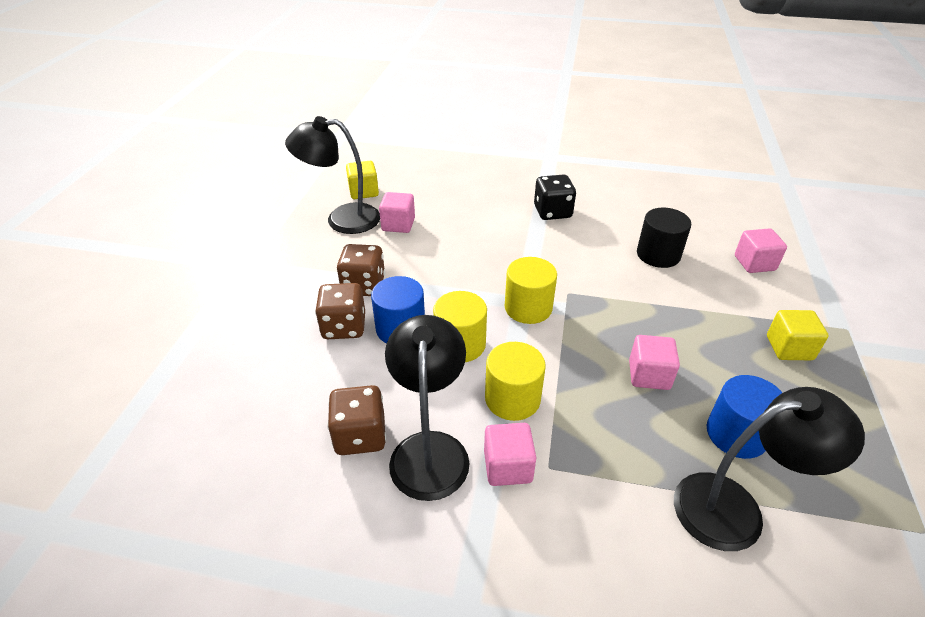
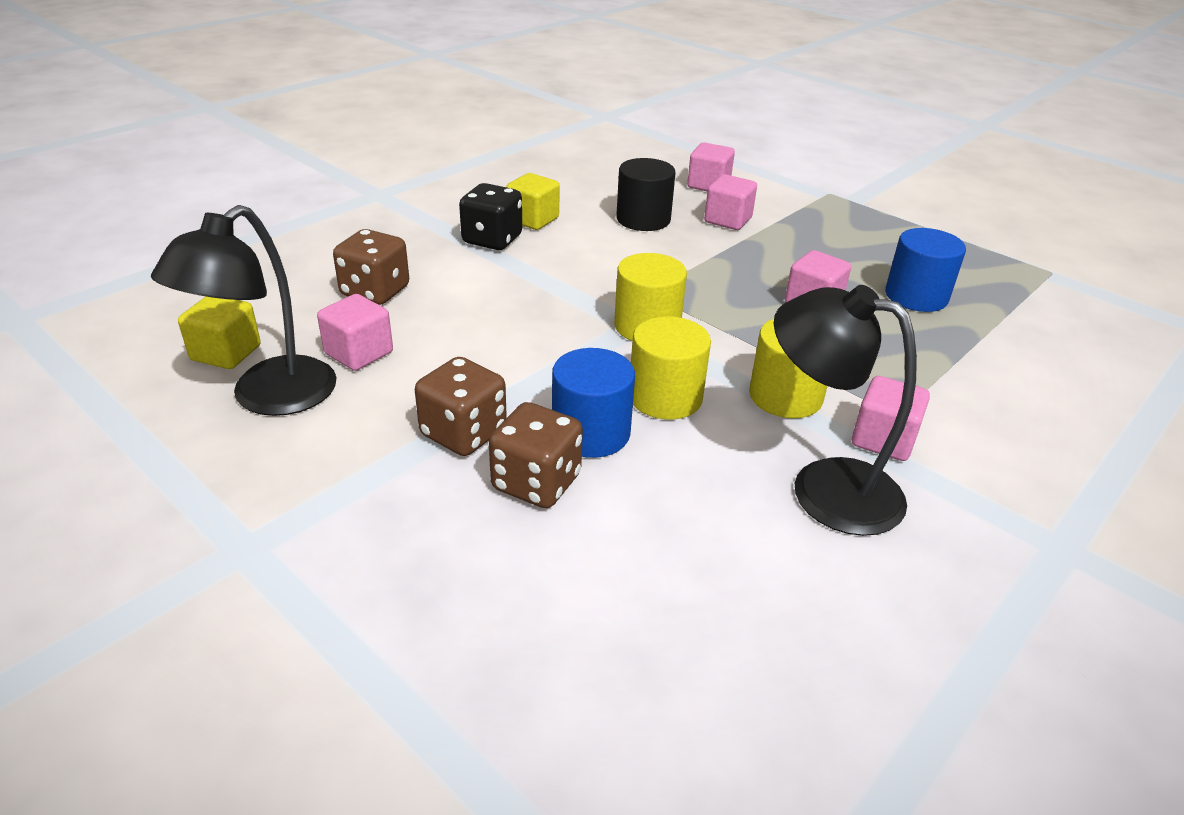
camera: 60 degrees left, 5 degrees down
(360, 435) = (764, 539): brown dice -> brown dice (375, 291)
(714, 291) = (728, 220): none -> pink cube
(735, 508) = (997, 336): black lamp -> none
(789, 348) = (832, 225): yellow cube -> yellow cube (533, 220)

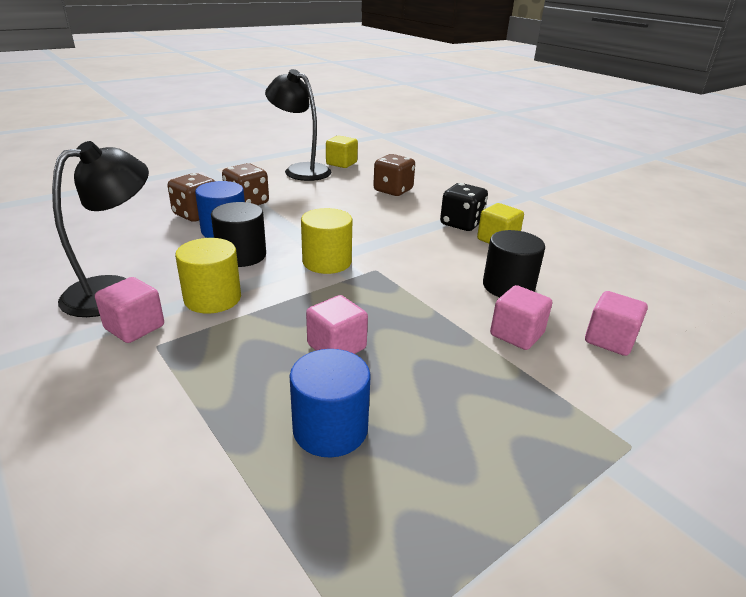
camera: 100 degrees right, 5 degrees down
(359, 353) = (330, 185): pink cube -> none
(665, 397) = (241, 255): yellow cylinder -> black cylinder

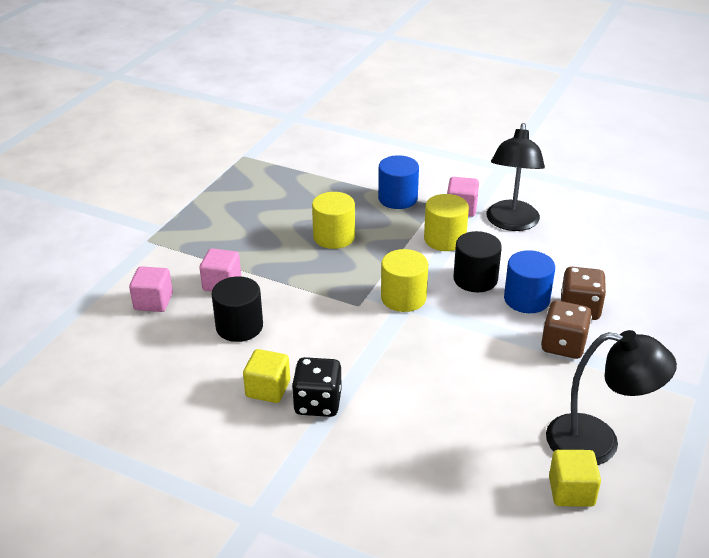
camera: 155 degrees right, 5 degrees up
(330, 429) = (303, 201): blue cylinder -> blue cylinder (397, 198)
(336, 347) = (334, 237): pink cube -> yellow cylinder
(393, 190) = (439, 443): brown dice -> none

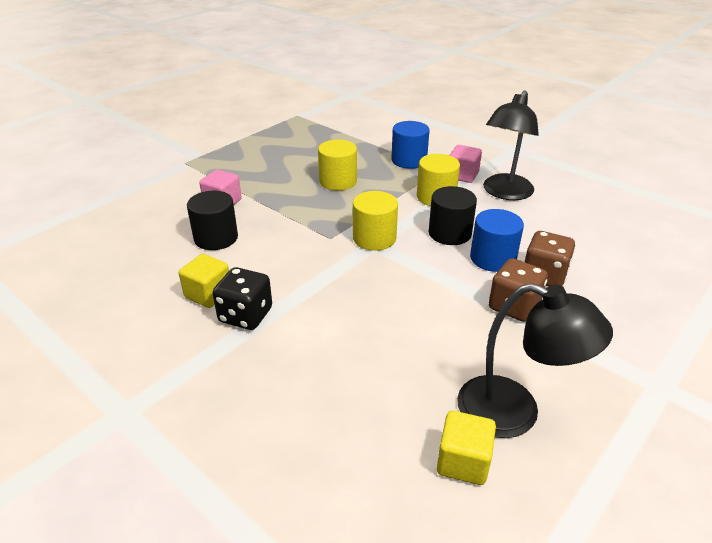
camera: 15 degrees right, 0 degrees up
(153, 302) = (158, 207): pink cube -> none

